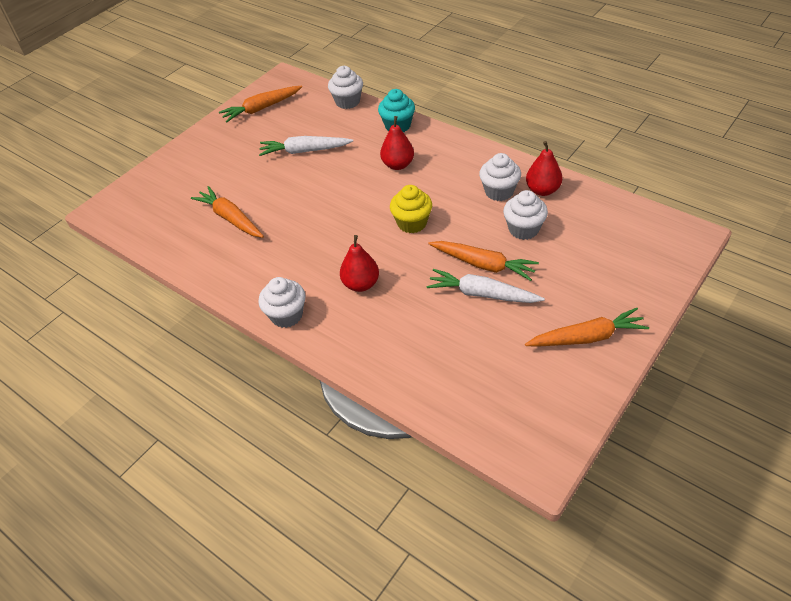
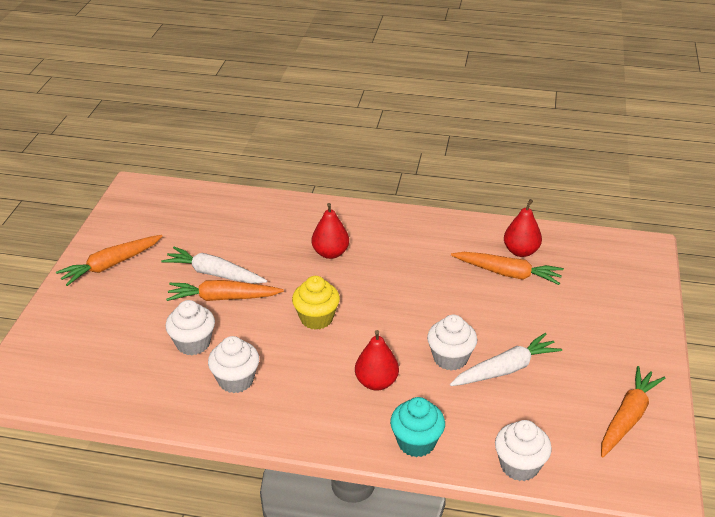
camera: 150 degrees right, 10 degrees down
(286, 315) = (377, 216): white cupcake -> white cupcake (450, 358)
(482, 294) = (214, 273): white carrot -> white carrot turned 150 degrees counterclockwise
(542, 190) = (184, 396): red pear -> red pear (521, 251)

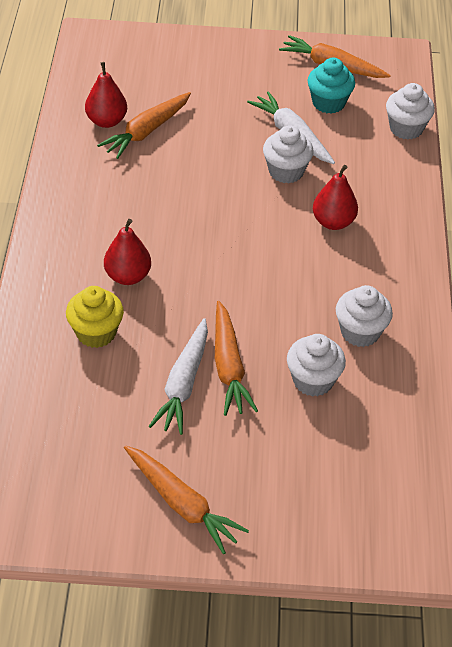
camera: 100 degrees left, 10 degrees up
(316, 318) = (248, 277): yellow cupcake -> yellow cupcake (96, 333)
(416, 442) = (401, 191): turquoise cupcake -> turquoise cupcake (328, 103)
(507, 273) = (147, 131): orange carrot -> orange carrot turned 150 degrees counterclockwise

